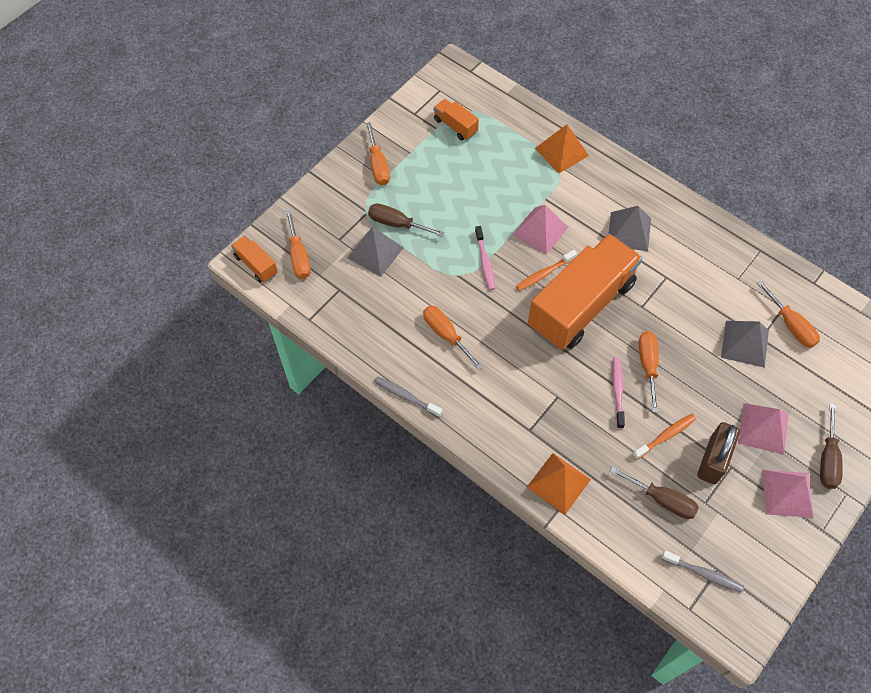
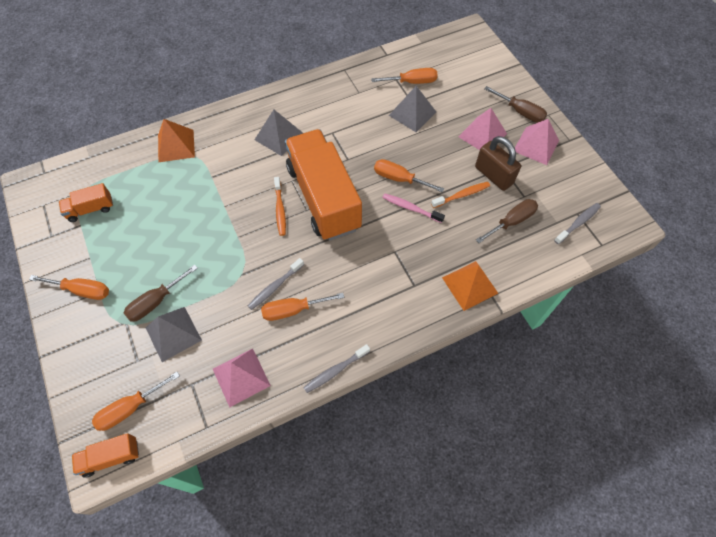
camera: 65 degrees left, 0 degrees up
(299, 256) = (130, 408): orange screwdriver -> orange screwdriver turned 135 degrees clockwise
(461, 308) = (275, 287): none -> grey toothbrush
(485, 262) = (241, 248): pink toothbrush -> none
(540, 230) = (238, 194): pink pyramid -> pink pyramid (241, 377)
(665, 436) = (462, 195): orange toothbrush -> orange toothbrush turned 75 degrees clockwise

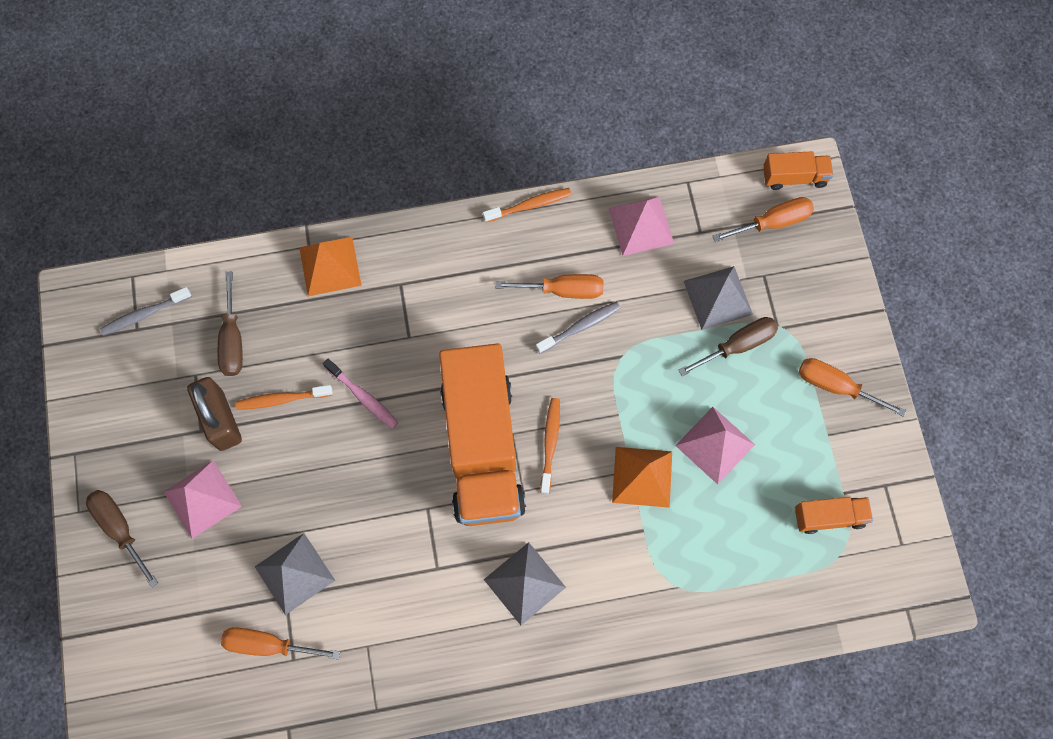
camera: 165 degrees left, 10 degrees up
(176, 145) = (693, 608): orange pyramid -> orange pyramid (642, 476)
(335, 371) = (530, 205): grey toothbrush -> orange toothbrush
(399, 179) = (361, 451): orange screwdriver -> none
(511, 221) = (232, 340): brown screwdriver -> brown screwdriver turned 75 degrees counterclockwise
(536, 145) = (131, 456): pink pyramid -> pink pyramid (715, 445)

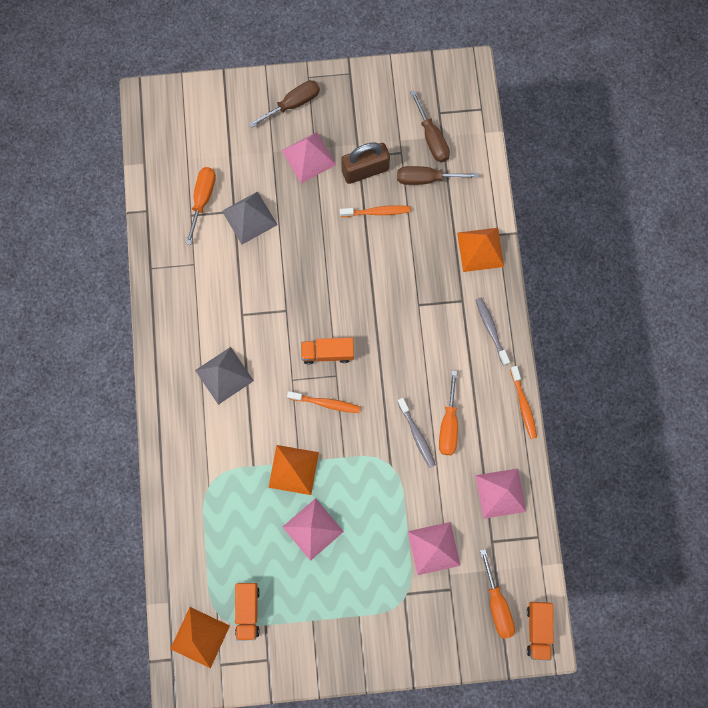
camera: 95 degrees right, 5 degrees up
(144, 314) = (450, 118): grey toothbrush -> grey toothbrush (491, 329)
(282, 399) = (377, 212): orange toothbrush -> orange toothbrush turned 90 degrees clockwise
(363, 397) = (374, 269): pink toothbrush -> none
(482, 447) = (327, 353): orange truck -> orange truck, size x0.42
(717, 297) = (434, 548): grey pyramid -> pink pyramid
(737, 345) = (392, 558): brown screwdriver -> brown screwdriver (431, 138)
(835, 386) = (351, 633): orange screwdriver -> none
(873, 575) = (200, 637): none -> orange pyramid

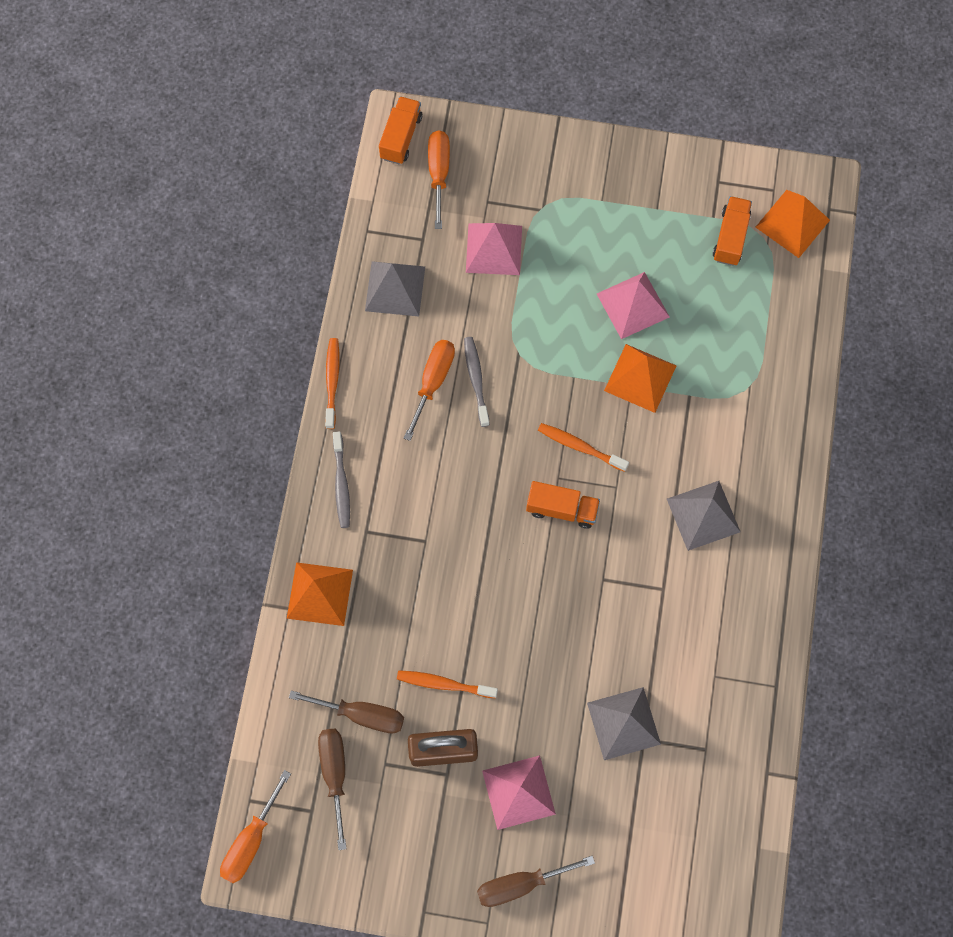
camera: 165 degrees left, 5 degrees down
(203, 199) = (684, 768): orange screwdriver -> orange screwdriver (251, 840)
(500, 493) = (395, 288): pink pyramid -> grey pyramid

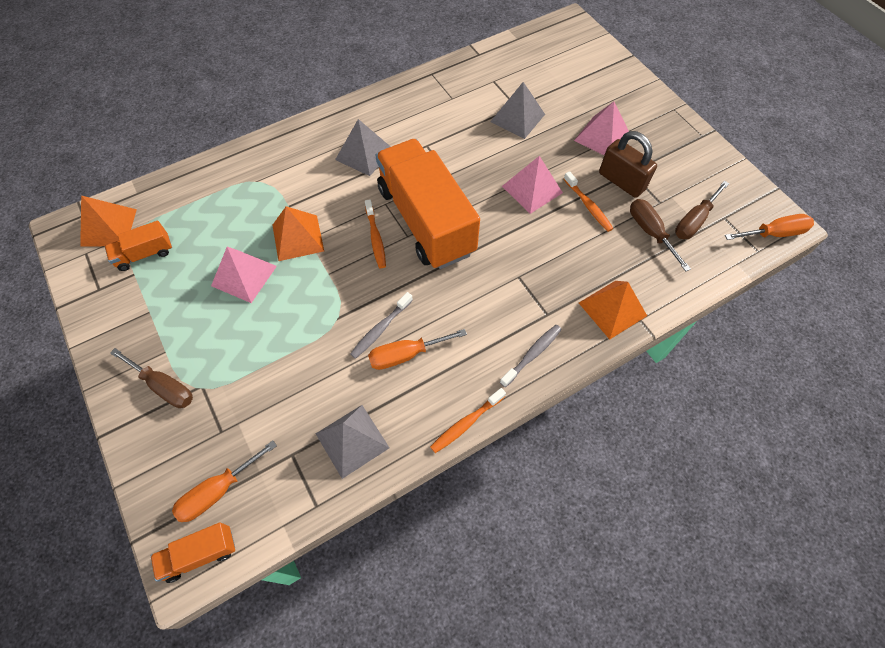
camera: 130 degrees left, 10 degrees down
(493, 249) = (262, 395): pink pyramid -> pink pyramid (532, 189)
(520, 884) = (641, 108): brown screwdriver -> brown screwdriver (164, 386)
(562, 509) = (426, 220): orange truck -> orange truck, size x2.35

